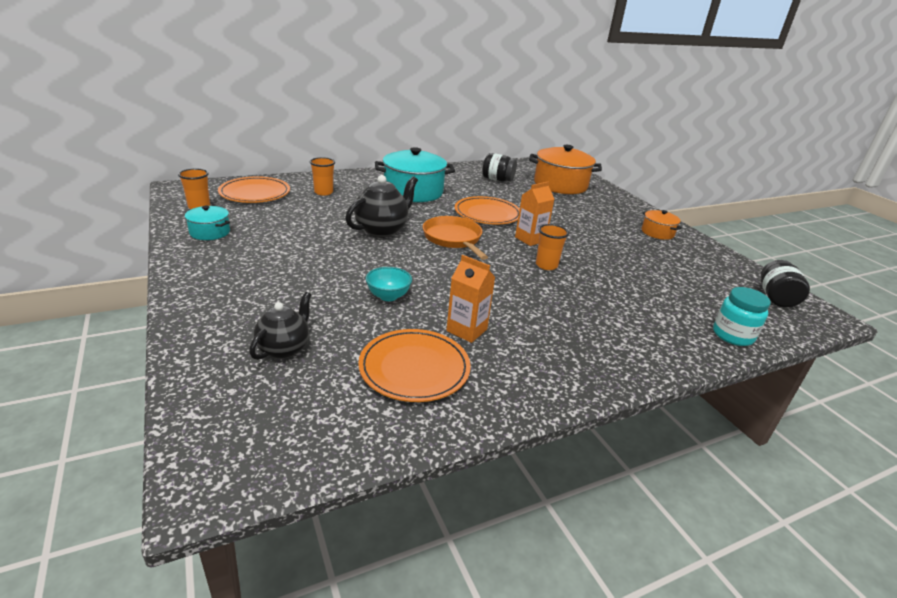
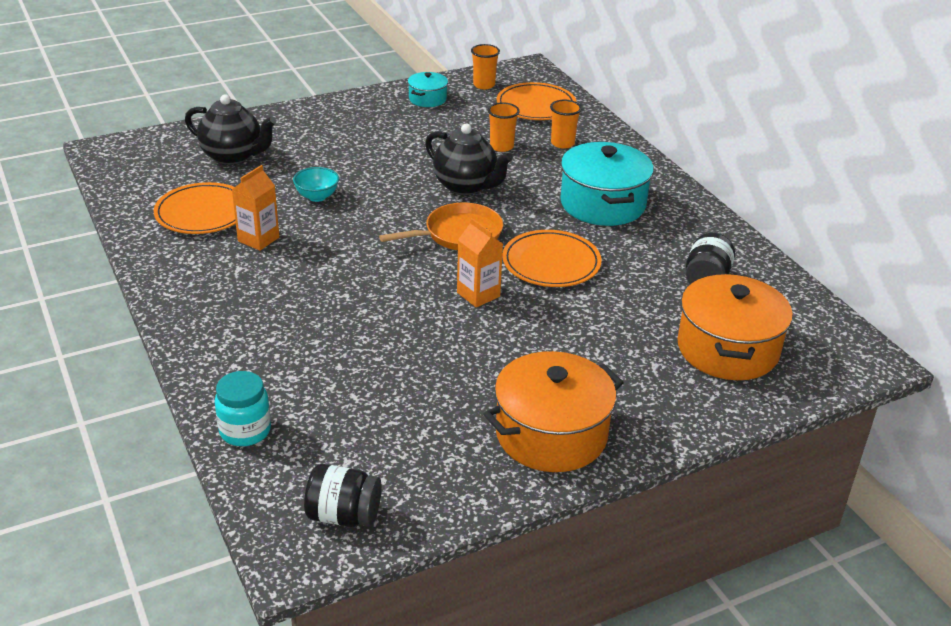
camera: 90 degrees right, 5 degrees up
(284, 349) = (233, 156): black teapot -> black teapot, size x1.50
(546, 265) = (403, 301): orange cup -> orange cup (501, 146)
(657, 233) = (551, 434): orange pot -> orange pot, size x1.97

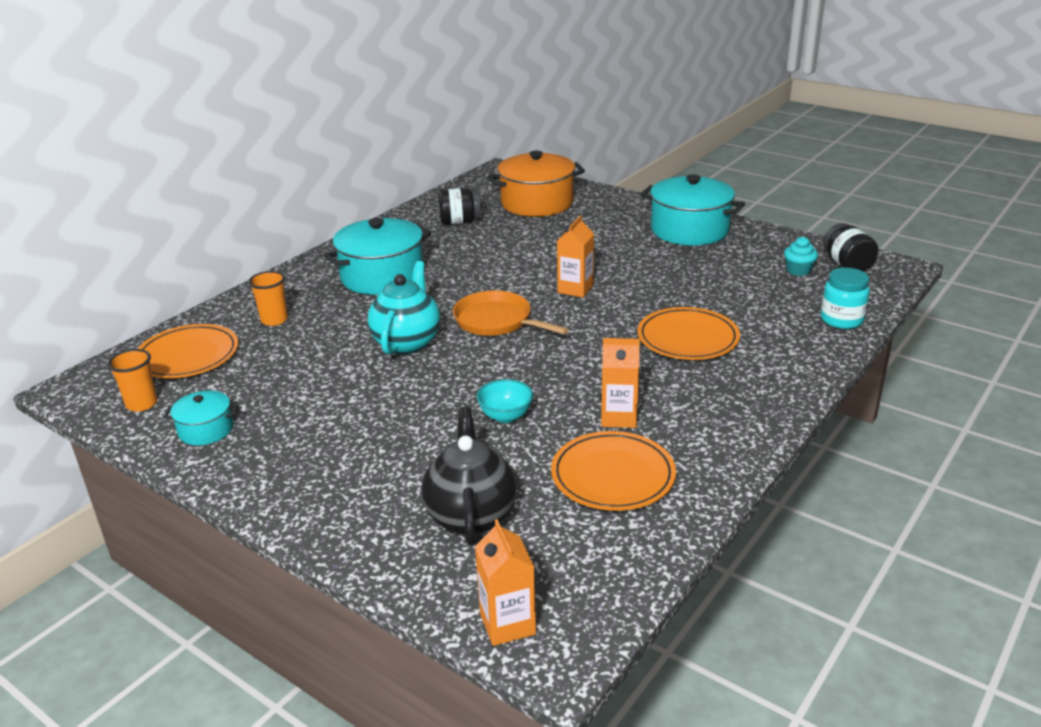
camera: 115 degrees left, 5 degrees down
(140, 143) = (507, 624): none -> orange carton
(370, 464) = (798, 270): none -> turquoise cupcake
(466, 187) = (407, 342): black teapot -> turquoise teapot
(501, 146) = (305, 348): orange cup -> none
(551, 263) = (498, 274): orange plate -> orange plate (687, 338)
(551, 434) = (689, 230): orange pot -> turquoise pot

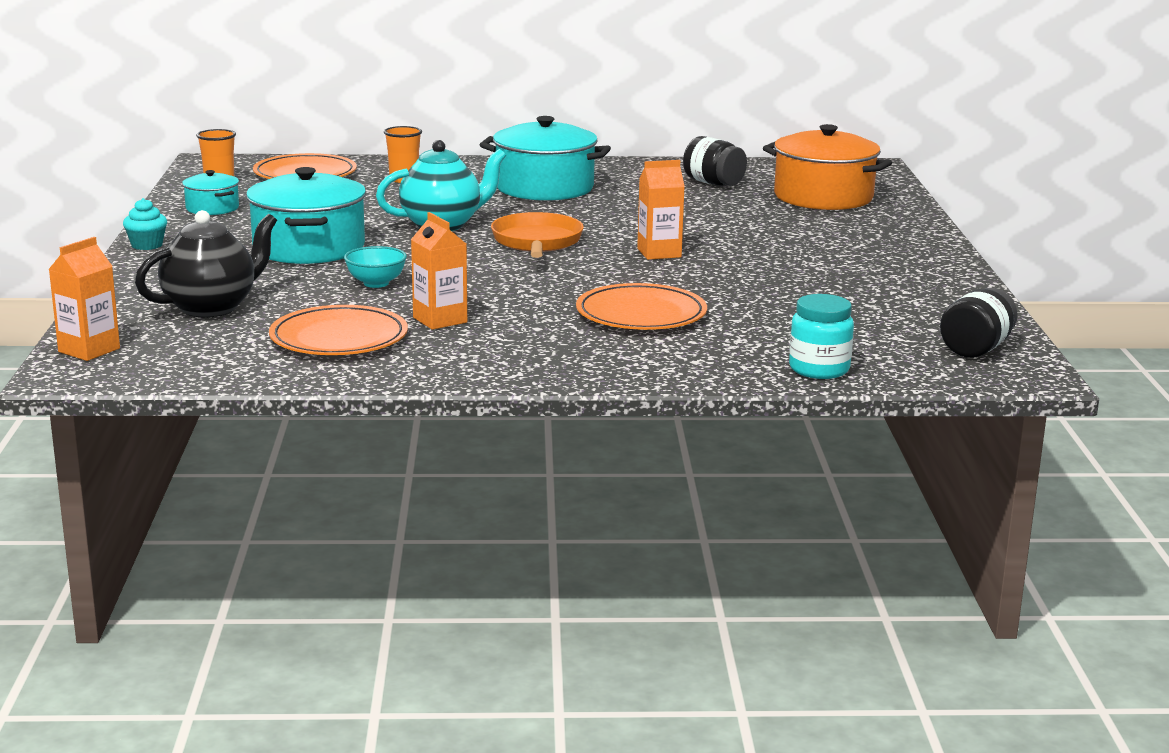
camera: 50 degrees right, 10 degrees down
(689, 230) = (903, 266): turquoise pot -> turquoise pot (309, 248)
(798, 270) = (906, 330): turquoise cupcake -> turquoise cupcake (147, 245)

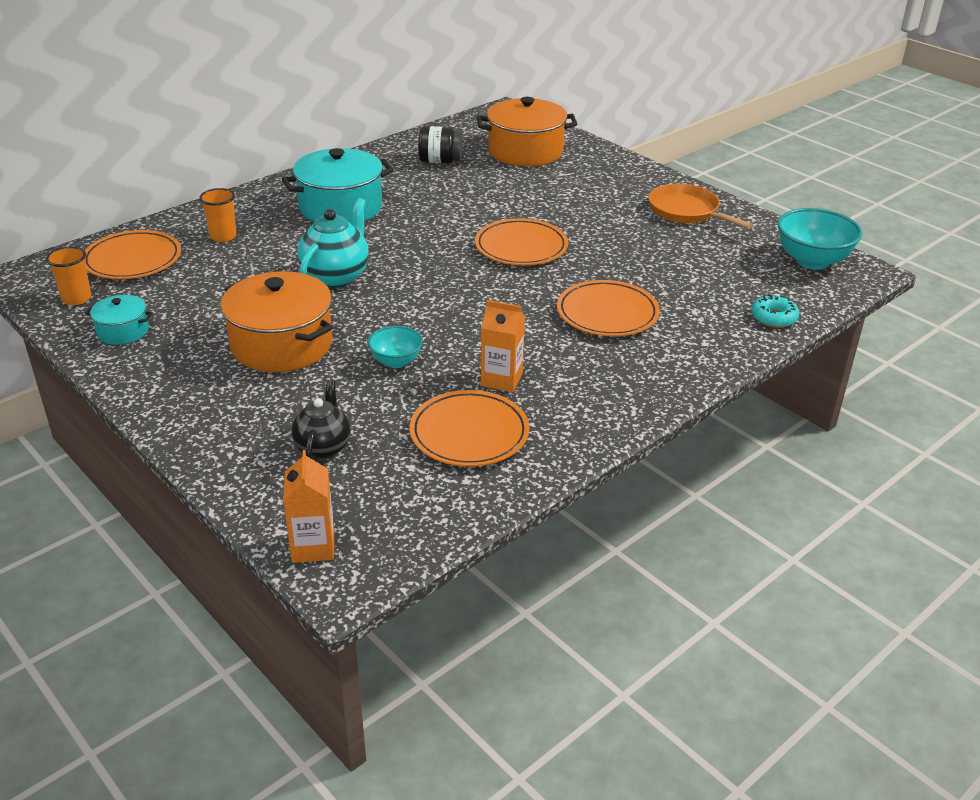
camera: 40 degrees left, 15 degrees up
(147, 245) = (144, 400): turquoise cupcake -> none
(211, 307) = (323, 447): black teapot -> black teapot, size x0.67
(309, 248) = (281, 345): turquoise pot -> orange pot
(537, 242) = (430, 268): orange pan -> orange pan (687, 212)
(659, 253) = (521, 247): orange carton -> orange plate
(819, 369) = (773, 317): turquoise jar -> turquoise donut
(976, 349) = (812, 261): black jar -> turquoise bowl

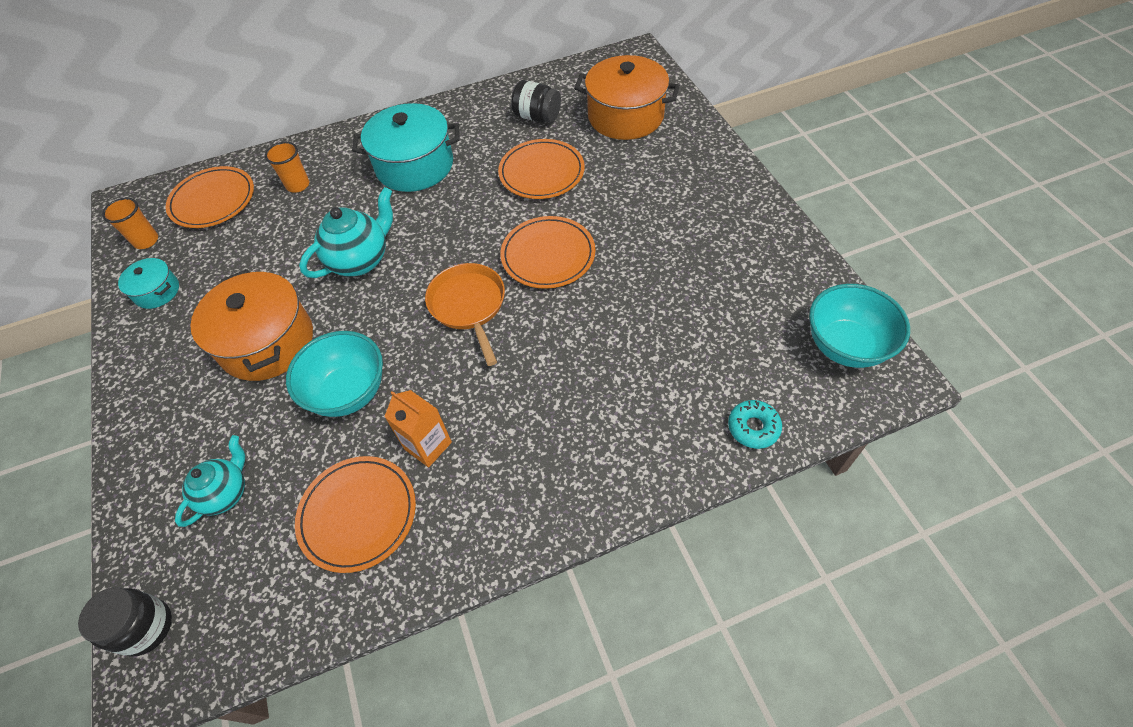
camera: 25 degrees right, 20 degrees up
(313, 546) = (146, 627): orange carton -> black jar
(323, 447) = (226, 493): black teapot -> turquoise teapot
(396, 361) = (349, 392): turquoise bowl -> turquoise bowl, size x1.74
(607, 313) = (580, 374): orange plate -> orange plate (541, 172)
(687, 212) = (745, 237): orange pan -> orange pan (469, 306)

